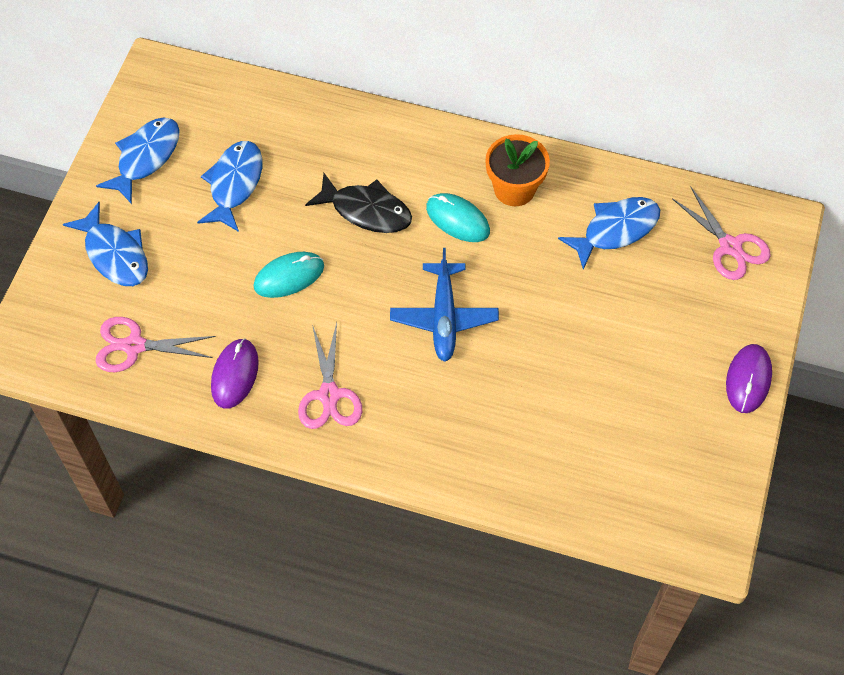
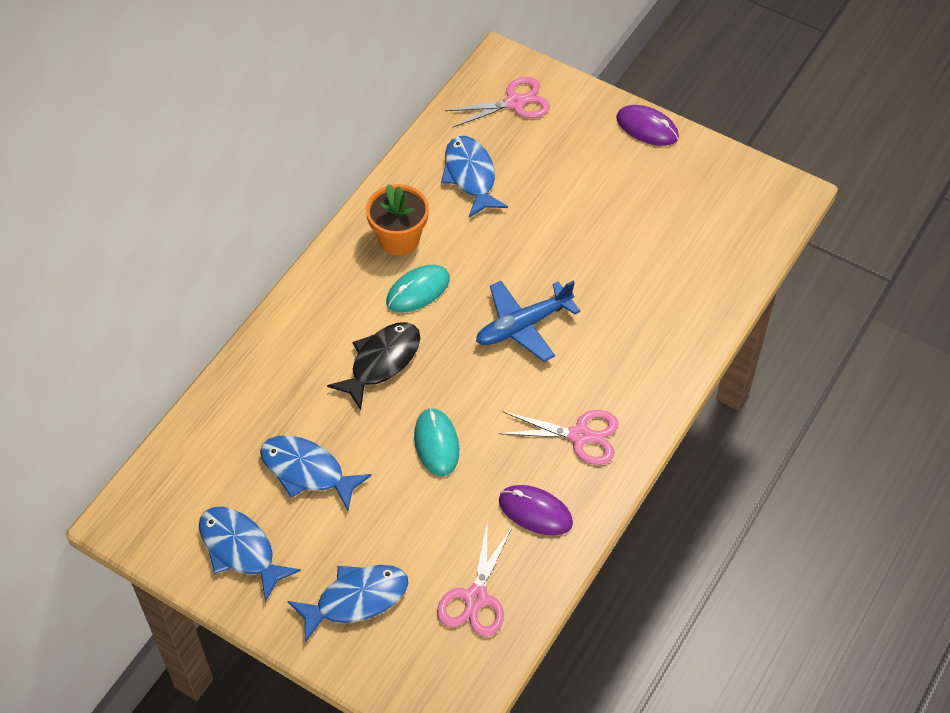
camera: 75 degrees left, 5 degrees down
(444, 318) = (523, 326): blue plane -> blue plane turned 135 degrees clockwise

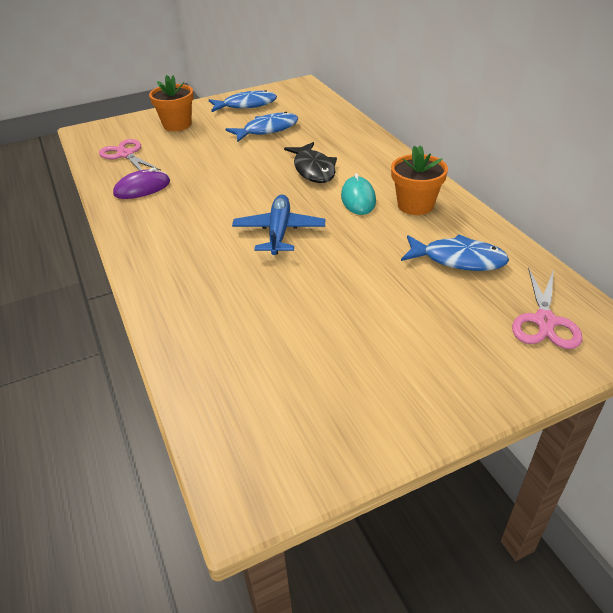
camera: 125 degrees right, 15 degrees down
(356, 599) = (177, 125): blue fish -> orange flower pot
(436, 443) = (232, 170): turquoise mouse -> none
(580, 436) = (165, 223): pink scissors -> none
(647, 128) = (445, 411): purple mouse -> none

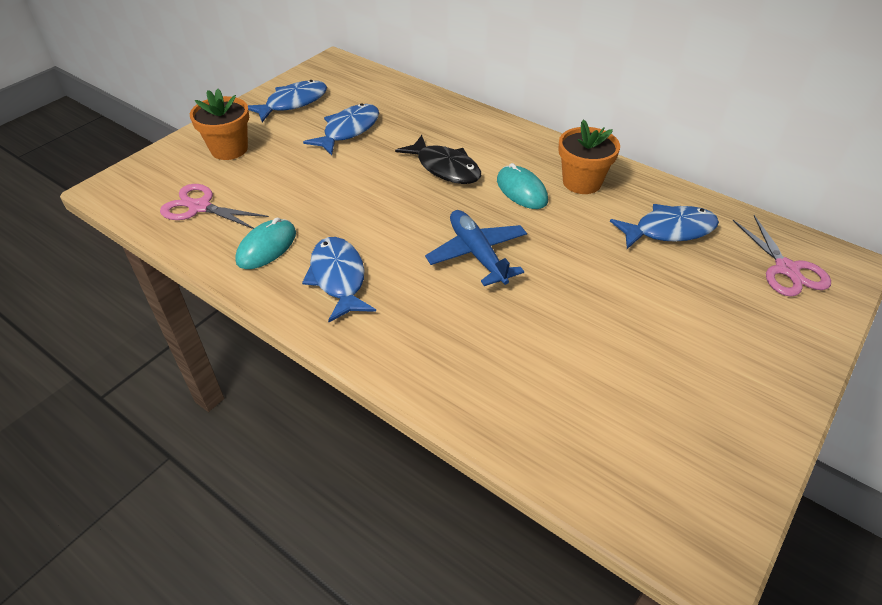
camera: 30 degrees left, 5 degrees up
(142, 188) = (266, 247): purple mouse -> turquoise mouse
(168, 219) = (338, 278): none -> blue fish

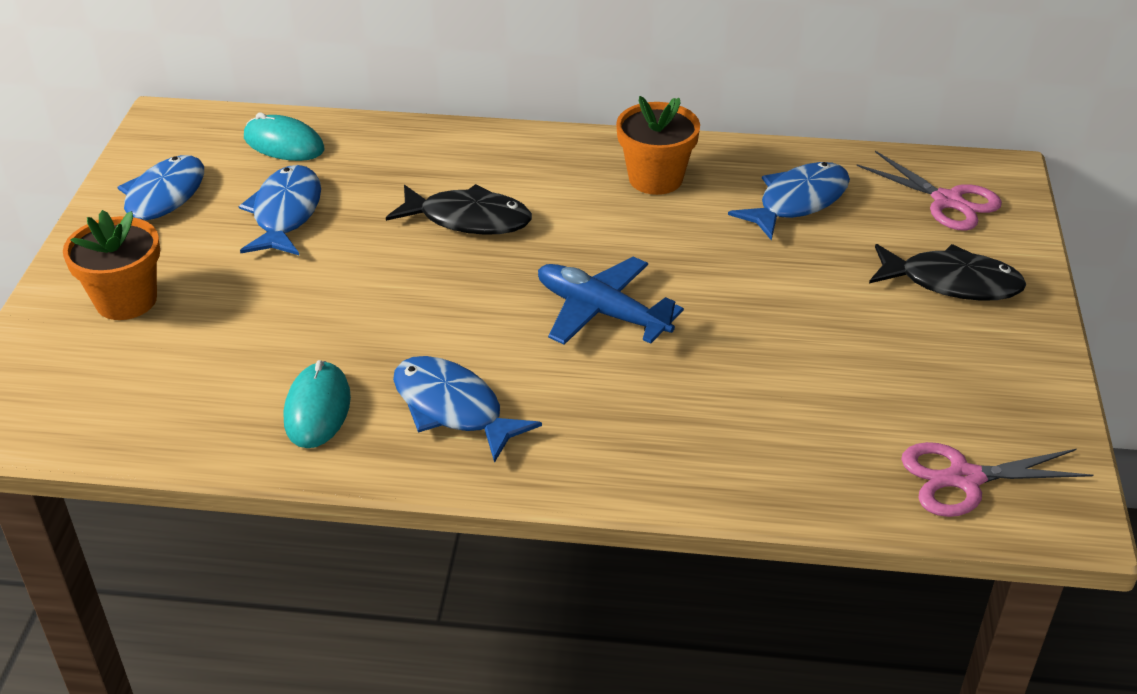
camera: 30 degrees left, 5 degrees down
(200, 207) = (163, 395): pink scissors -> pink scissors (964, 479)
(521, 190) = (591, 214): turquoise mouse -> turquoise mouse (284, 144)
(745, 330) = (952, 282): none -> black fish

